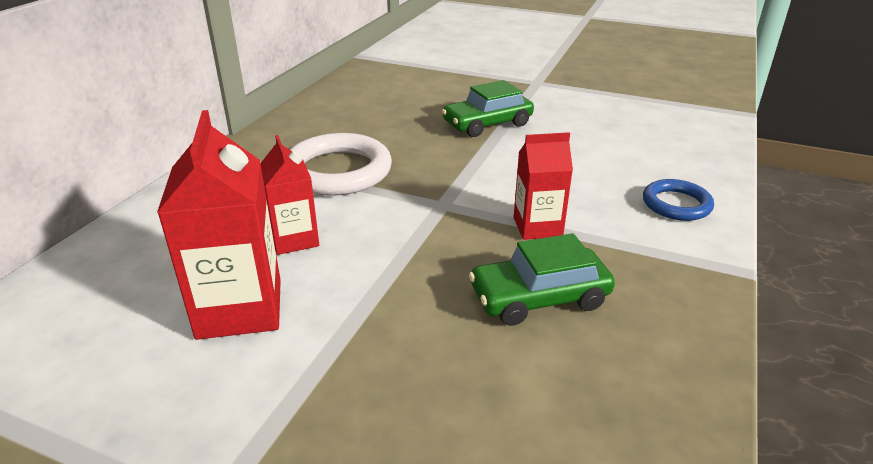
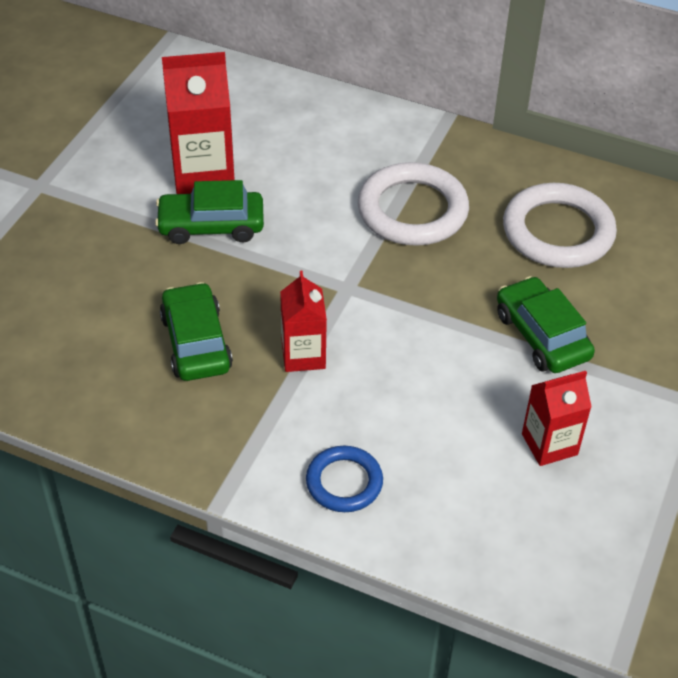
camera: 90 degrees right, 15 degrees up
(294, 239) = (291, 192): red carton -> red carton (549, 444)
(343, 296) = (211, 226): none -> green car
(373, 114) = (558, 232): none -> white ring

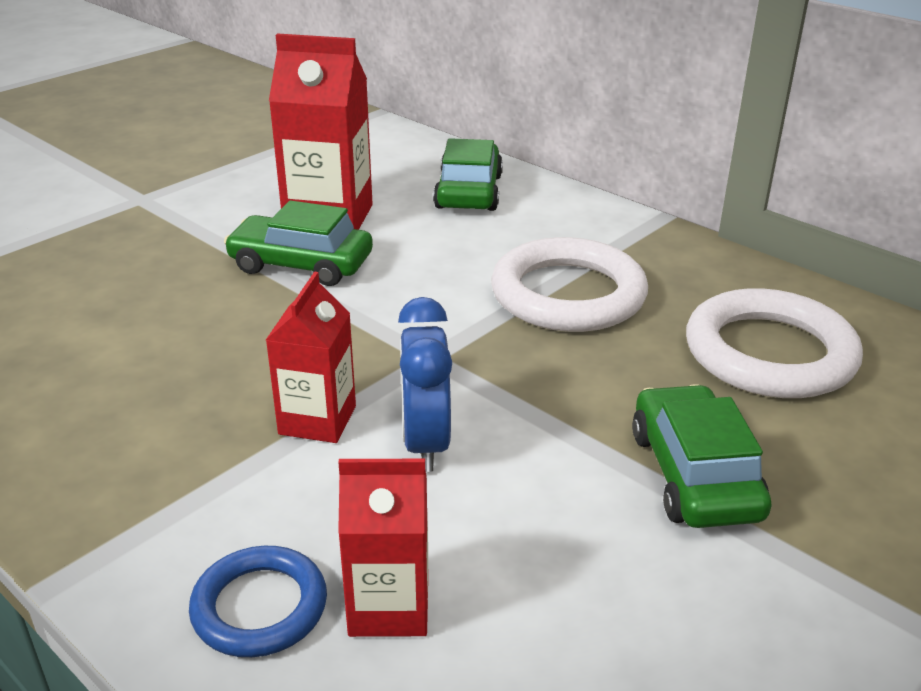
camera: 20 degrees right, 15 degrees down
(196, 342) = (186, 375): green car -> green car (468, 192)
(378, 354) = (425, 443): none -> blue clock
(549, 444) = (643, 640): red carton -> red carton (389, 606)

